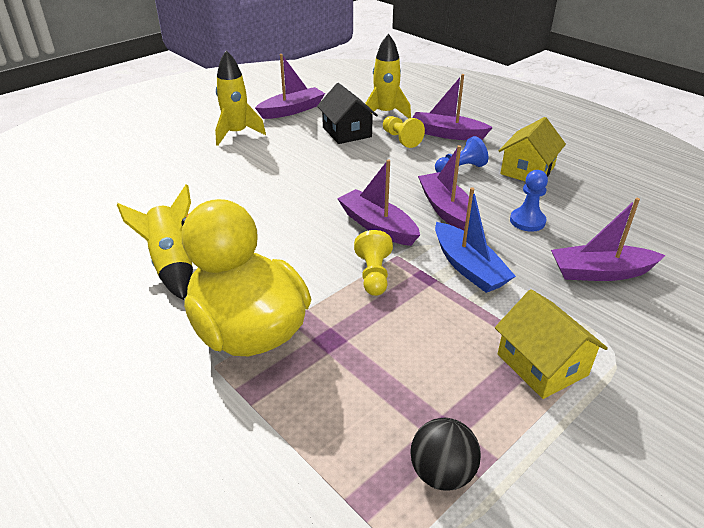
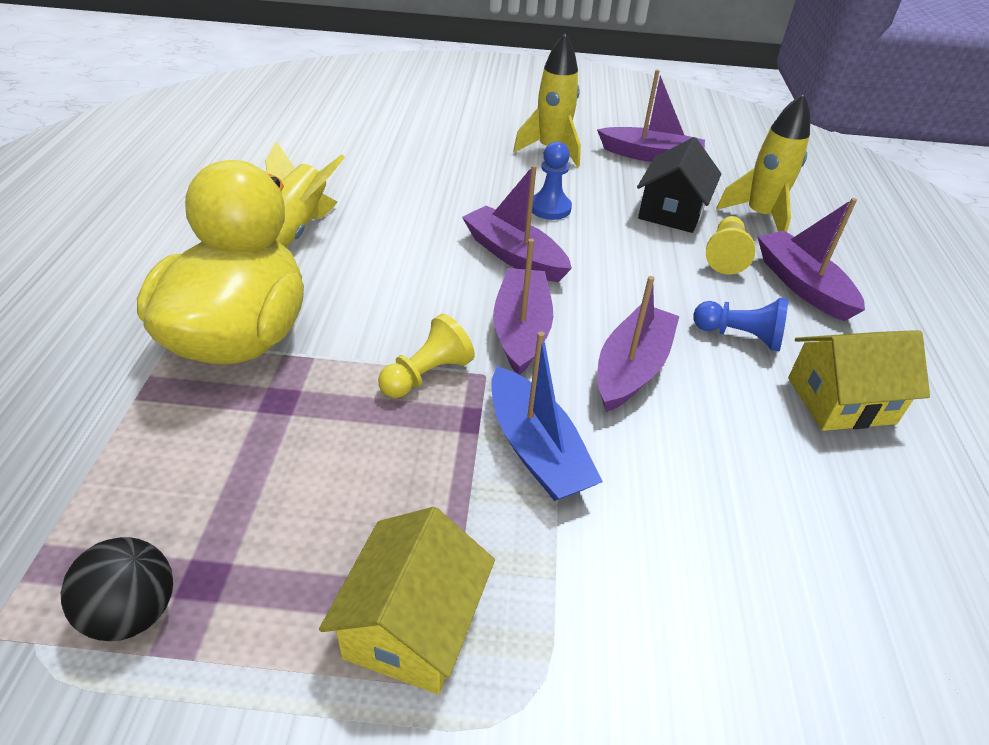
camera: 45 degrees right, 5 degrees up
(468, 267) = (536, 449): blue boat -> blue boat turned 45 degrees counterclockwise
(527, 221) = (715, 459): blue pawn -> blue pawn (550, 208)
(600, 272) = (698, 603): purple boat -> purple boat (514, 255)

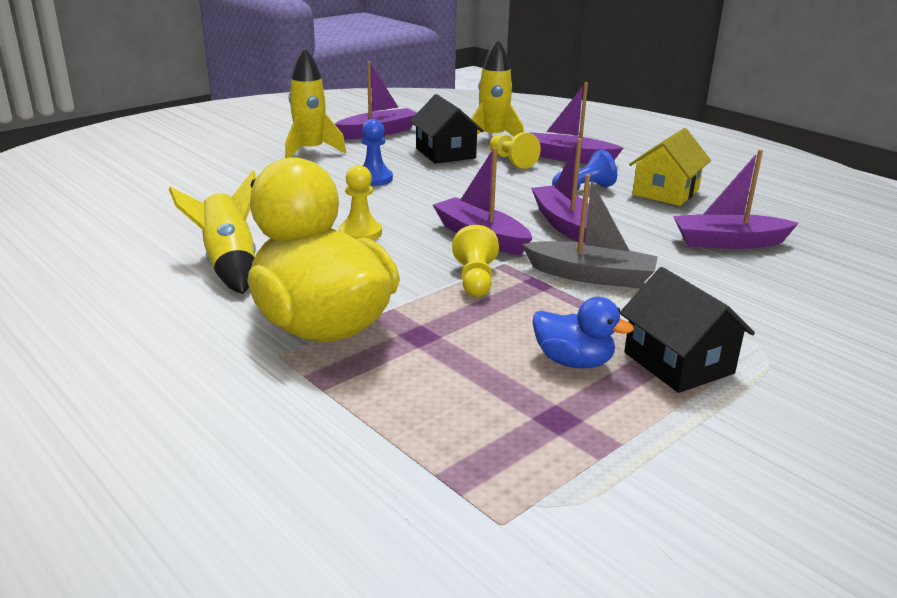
camera: 45 degrees left, 15 degrees down
(133, 612) = (554, 454): black ball -> none
(330, 533) = (573, 362): none -> blue duck
(412, 625) = (678, 363): yellow house -> black house
(432, 261) = (360, 233): none -> yellow pawn
(514, 255) = (403, 208): purple boat -> purple boat (728, 242)
(536, 449) = (591, 276): blue boat -> grey boat

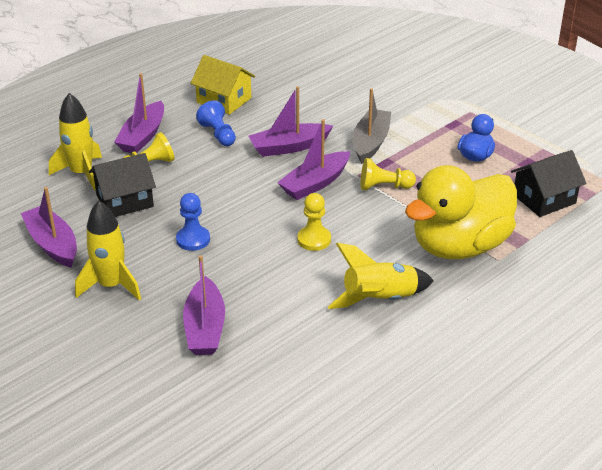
camera: 90 degrees left, 10 degrees up
(678, 363) = (467, 125): black house -> black house (544, 199)
(728, 242) = (313, 88): purple boat -> purple boat (205, 328)

